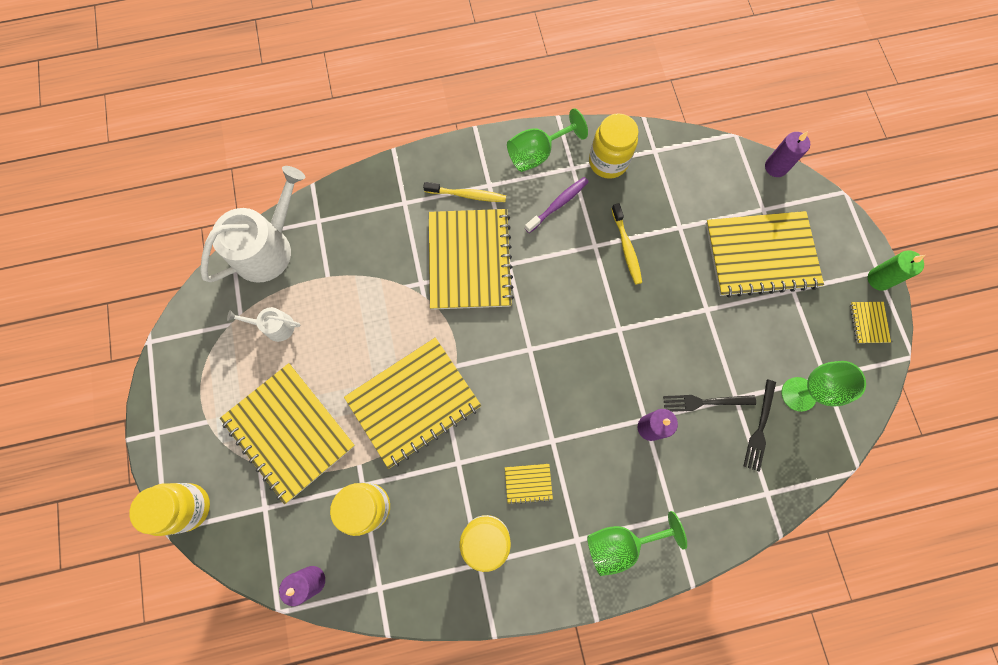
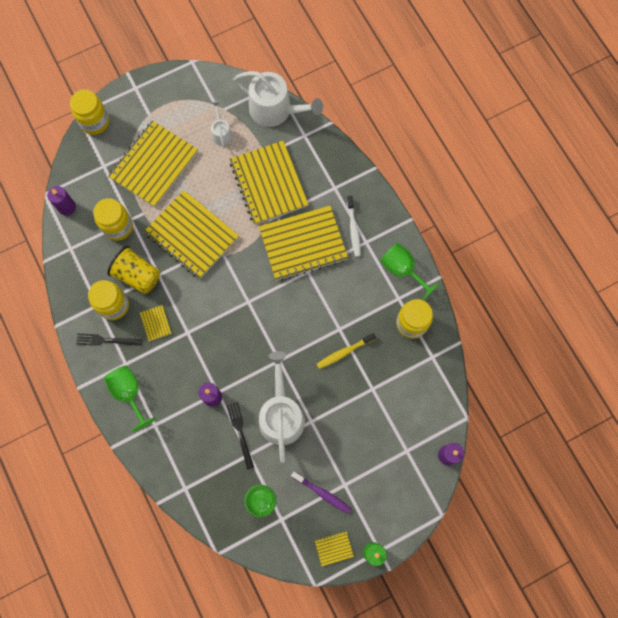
camera: 75 degrees right, 0 degrees up
(450, 493) = (138, 275): none -> yellow cup
(467, 195) = (353, 229): yellow toothbrush -> white toothbrush
(558, 204) = (365, 295): purple toothbrush -> purple toothbrush (322, 493)
(691, 344) = (281, 414): none -> white watering can
(760, 428) = (230, 476): black fork -> black fork (106, 340)
(761, 255) = (367, 455): yellow notebook -> yellow notebook (269, 183)

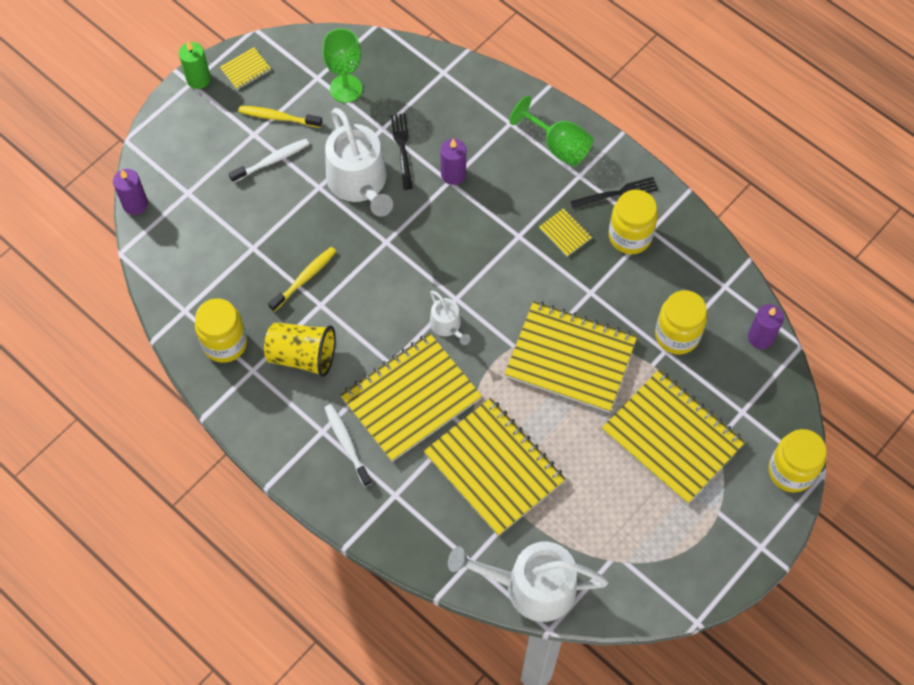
camera: 160 degrees right, 10 degrees down
(138, 275) = (617, 282): yellow cup -> yellow cup (302, 356)
(154, 165) = (672, 438): yellow notebook -> yellow notebook turned 60 degrees counterclockwise
(221, 133) = (597, 520): white watering can -> white watering can (447, 325)
(240, 432) = (402, 148): black fork -> black fork turned 150 degrees counterclockwise
(322, 493) = (278, 117): purple toothbrush -> yellow toothbrush
(338, 456) = (272, 161): none -> white toothbrush
(402, 270) = (258, 410): green goblet -> none

